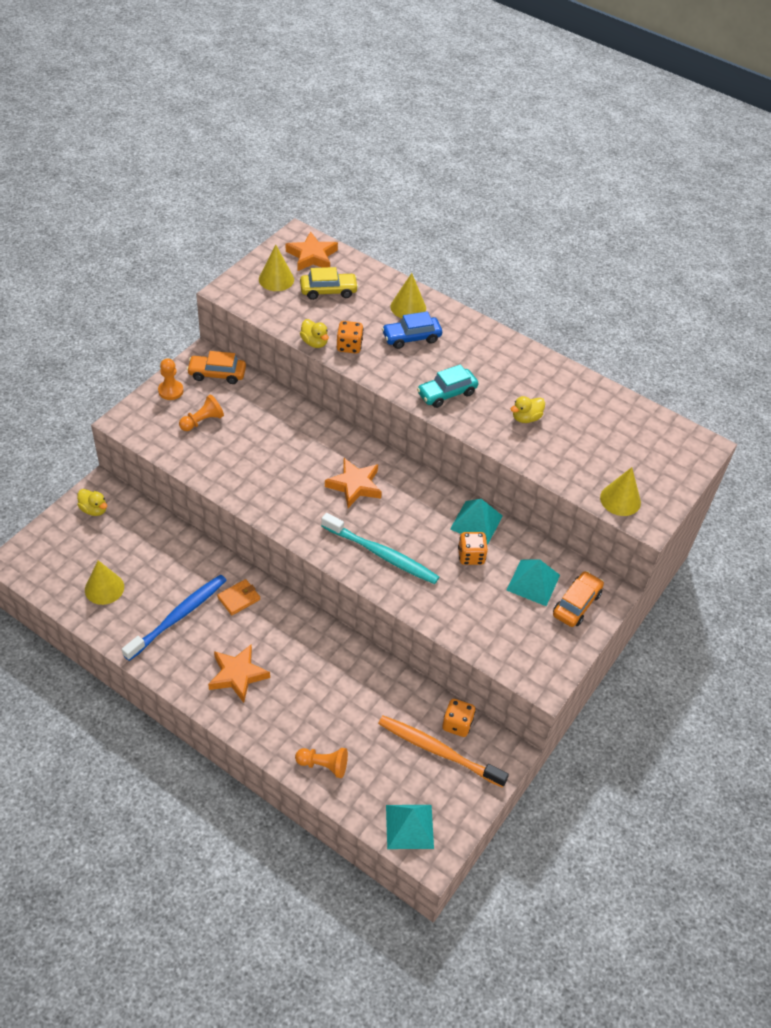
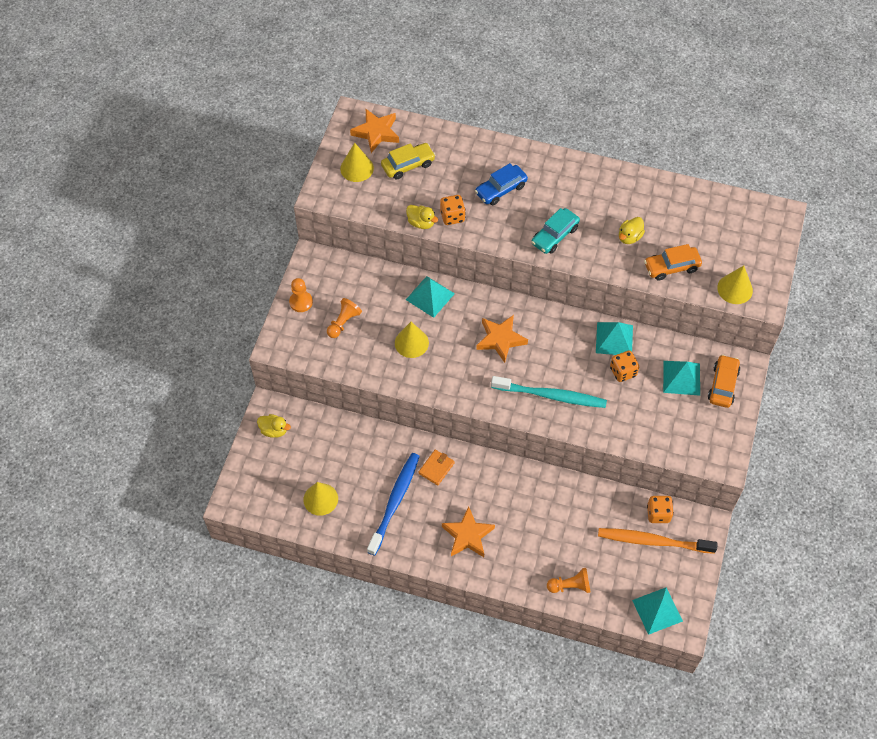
camera: 15 degrees left, 10 degrees up
(217, 374) = (332, 271): orange car -> orange car (671, 267)
(302, 425) = (430, 296): none -> turquoise pyramid
(408, 307) = (484, 159): yellow cone -> yellow cone (411, 343)

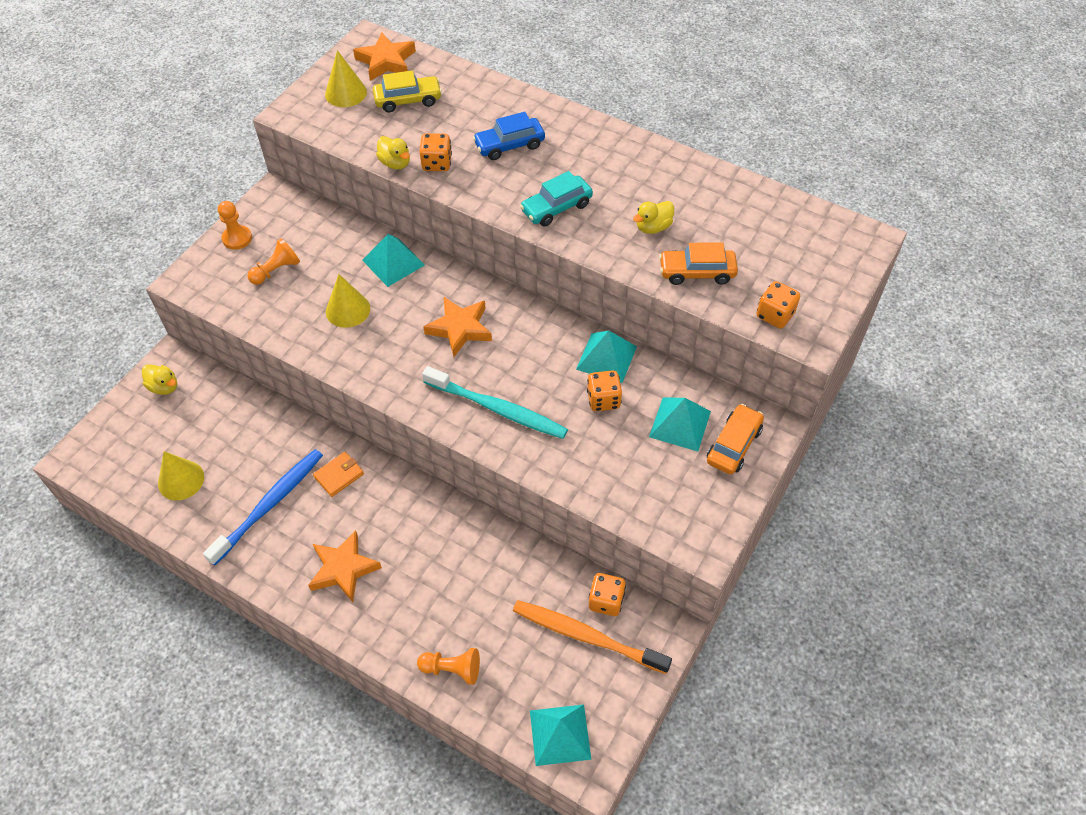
camera: 15 degrees right, 5 degrees down
(735, 289) = (775, 315): yellow cone -> orange dice

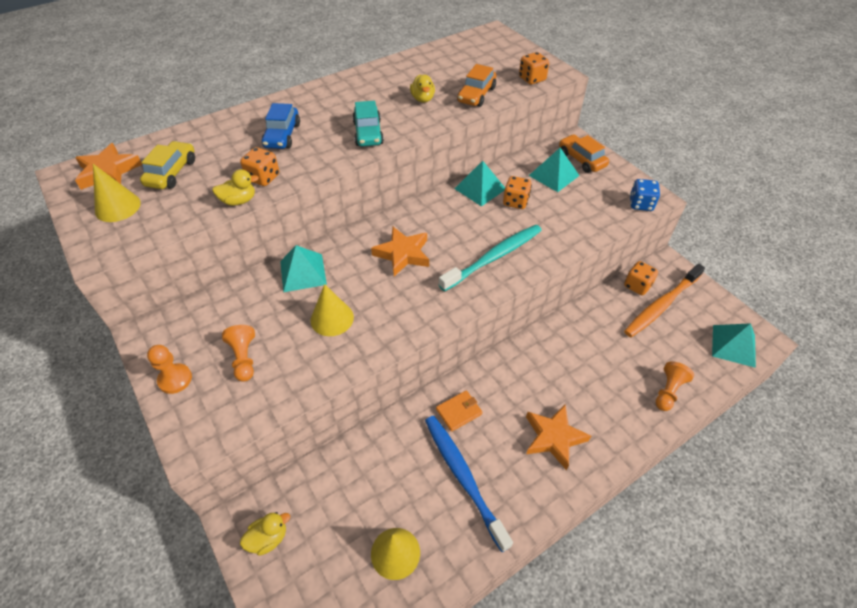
camera: 65 degrees left, 5 degrees down
(339, 475) = (459, 412): orange wallet -> orange wallet turned 75 degrees clockwise
(680, 534) = (640, 204): none -> blue dice

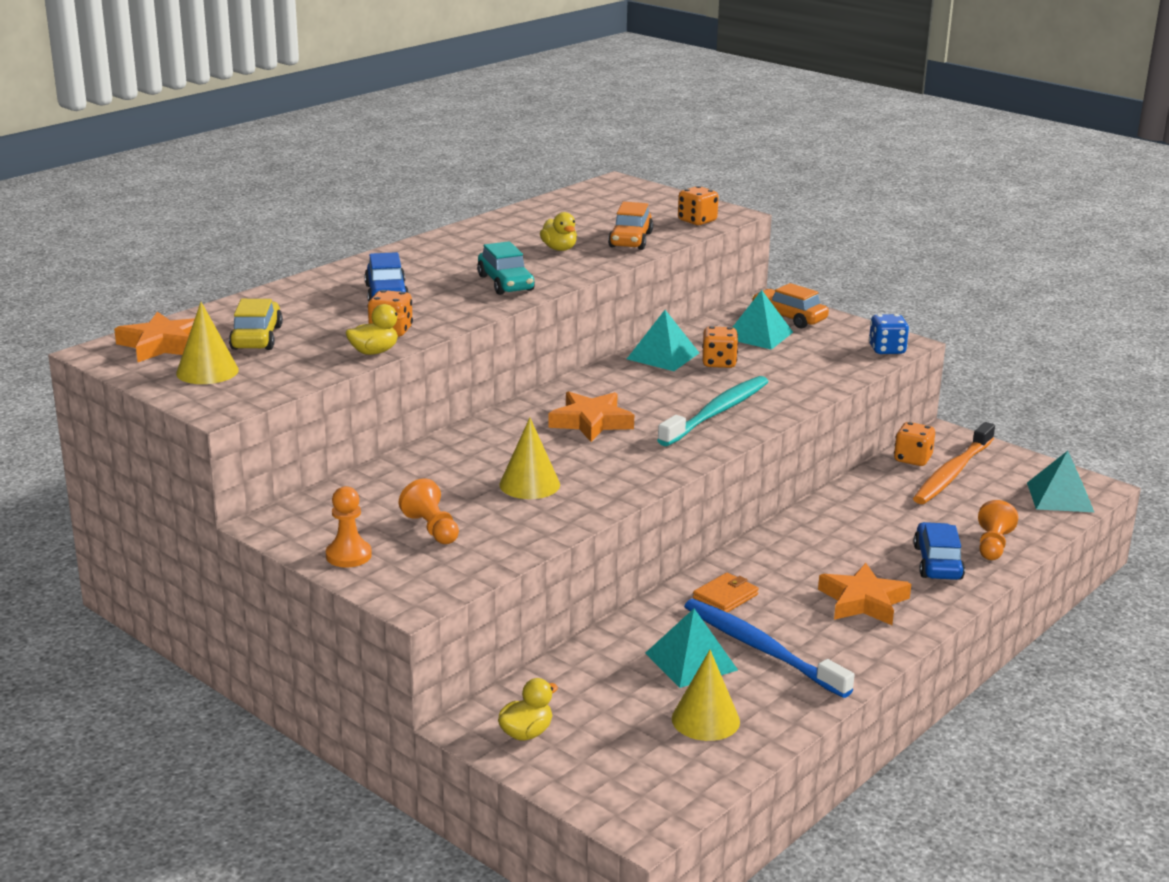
camera: 15 degrees left, 25 degrees down
(303, 272) = (461, 451): turquoise pyramid -> turquoise pyramid (691, 661)
(621, 404) = (937, 563): none -> blue car

